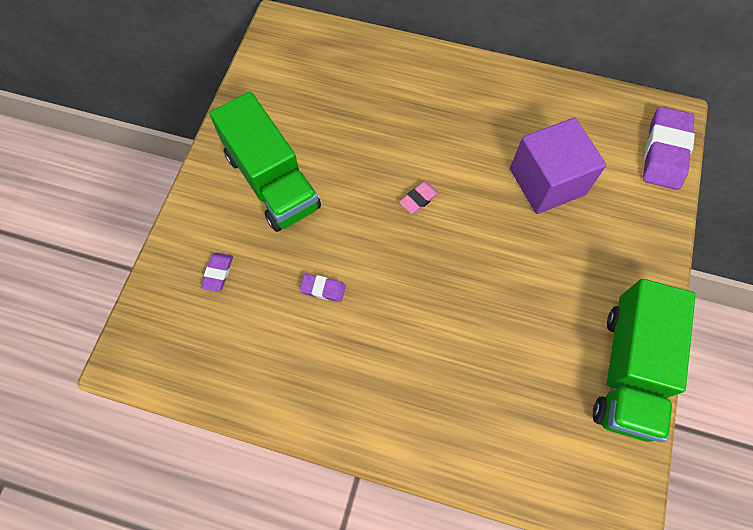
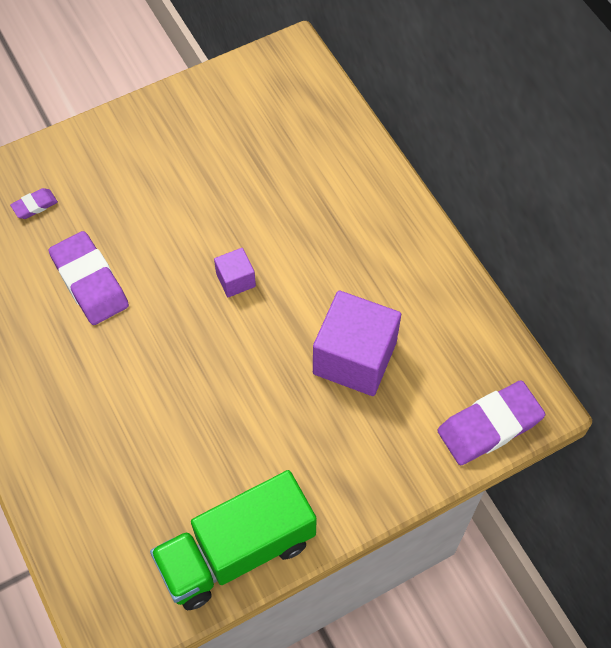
camera: 45 degrees right, 5 degrees down
(272, 181) = (146, 171): green truck -> none
(323, 289) = (90, 282): purple eraser -> purple eraser, size x2.10
(418, 199) = (235, 280): pink eraser -> purple cube

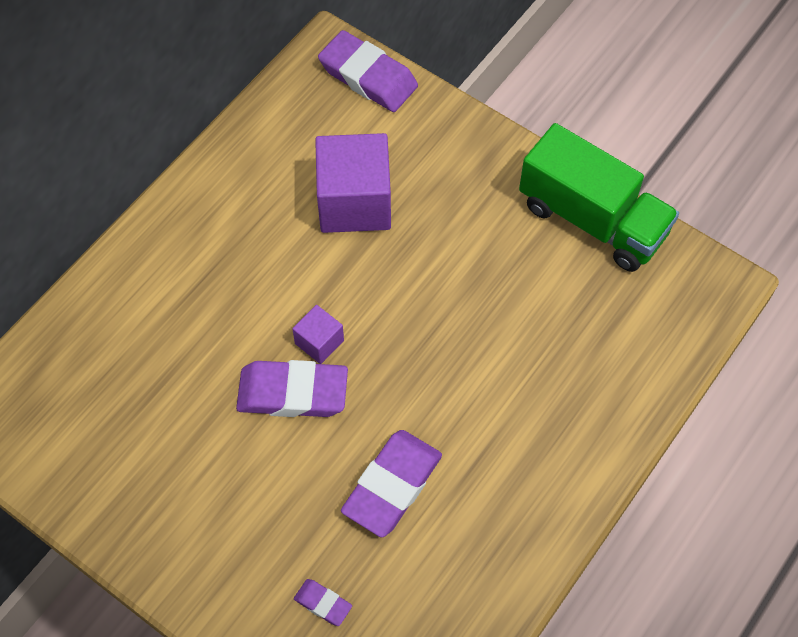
camera: 115 degrees left, 0 degrees up
(202, 246) = (292, 393): none -> purple eraser

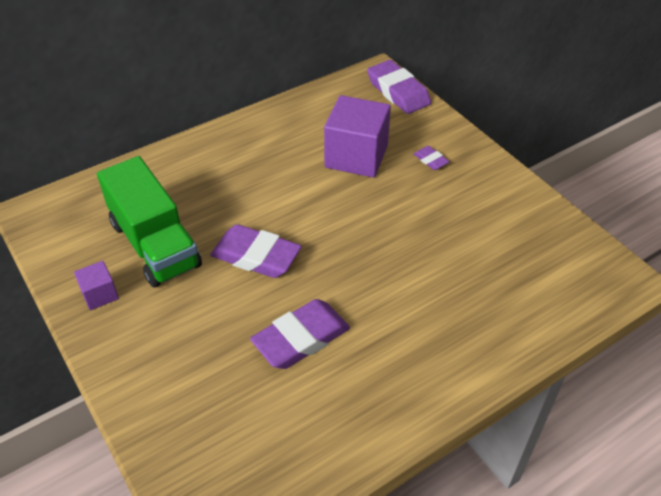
camera: 20 degrees right, 15 degrees down
(319, 342) = (291, 230): purple cube -> purple cube (100, 294)
(323, 603) = (207, 404): purple eraser -> purple eraser (430, 160)
(592, 219) = (531, 209): green truck -> green truck (155, 244)

